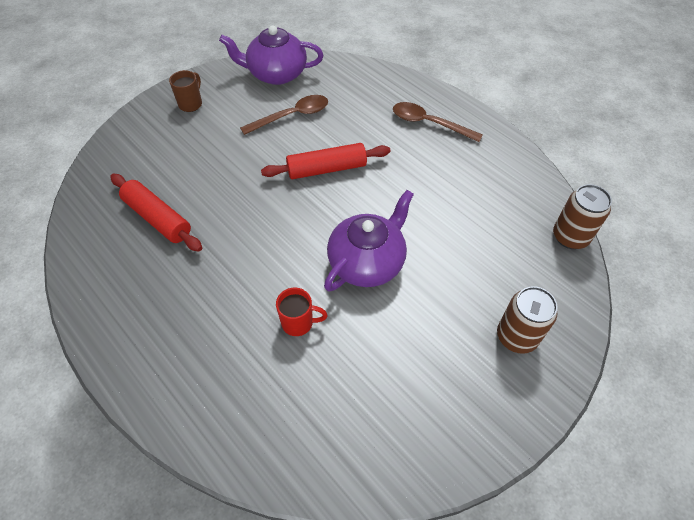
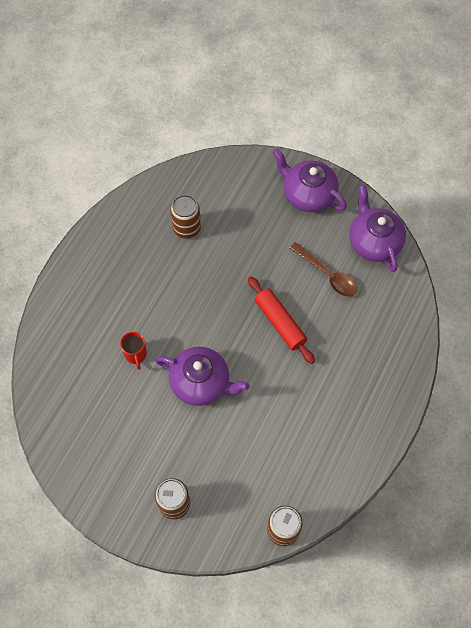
camera: 70 degrees right, 10 degrees up
(158, 218) = (187, 228): red rolling pin -> brown can
(191, 104) = (308, 194): brown mug -> purple teapot
(429, 123) = (367, 387): brown spoon -> none

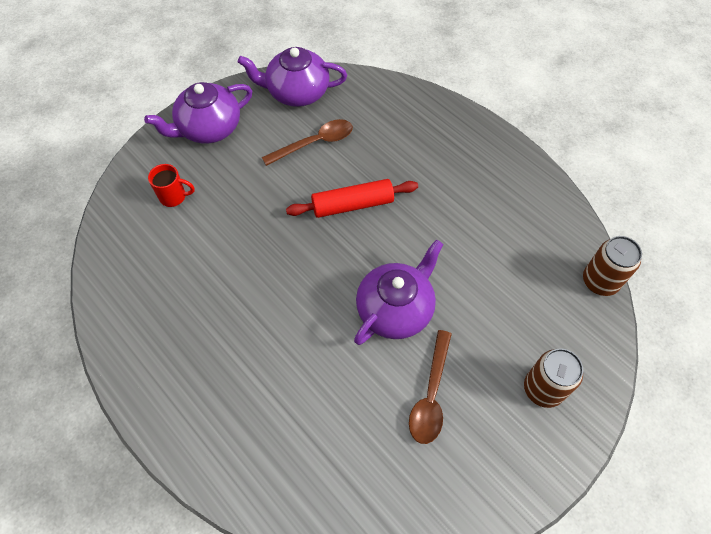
camera: 70 degrees left, 5 degrees down
(136, 355) = (328, 374): red mug -> red mug (174, 197)
(143, 426) = (430, 395): none -> brown spoon
(187, 228) = (182, 261): brown can -> none

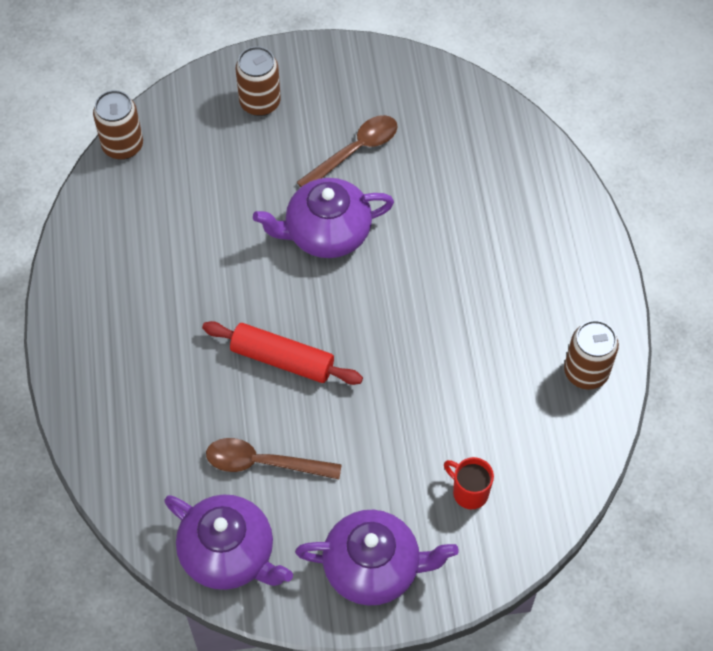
camera: 145 degrees left, 0 degrees up
(130, 321) = (586, 372): none -> brown can

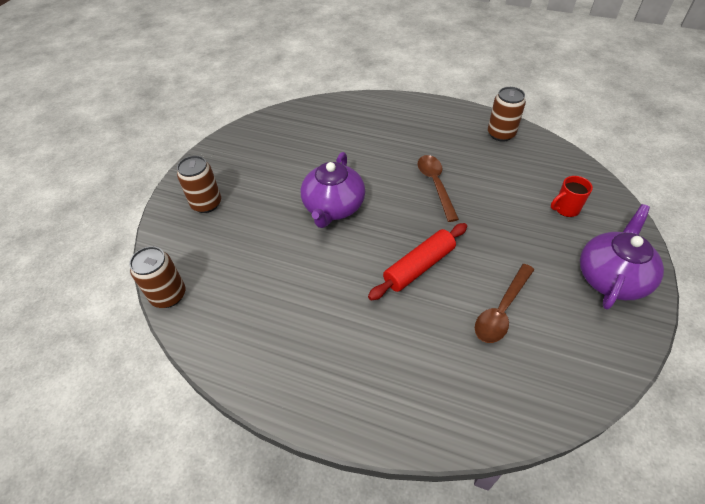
camera: 60 degrees left, 10 degrees down
(229, 554) = (576, 363): purple teapot -> none
(355, 151) = (283, 173): brown spoon -> brown spoon (435, 185)

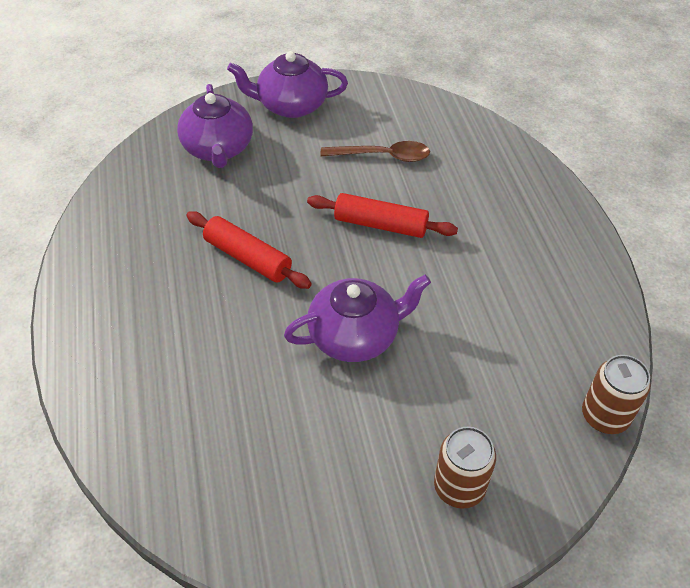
camera: 125 degrees left, 0 degrees up
(435, 185) = (248, 258): brown spoon -> red rolling pin
(501, 134) = (107, 233): brown can -> none
(565, 209) = (218, 149): red mug -> purple teapot

